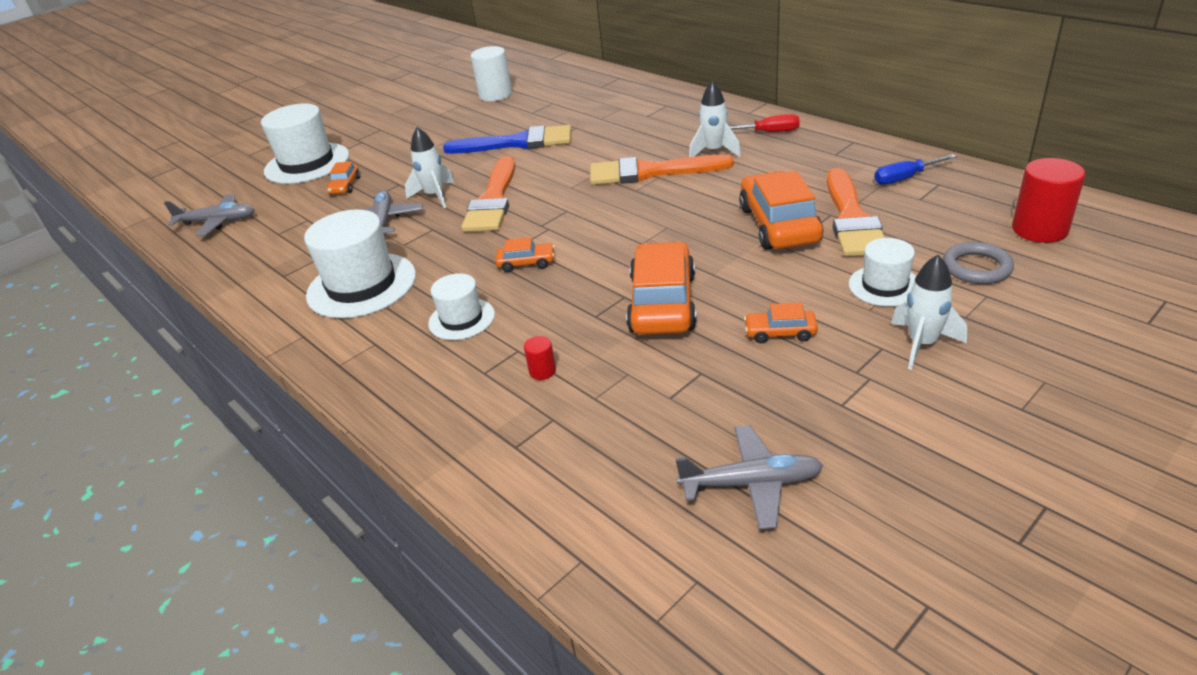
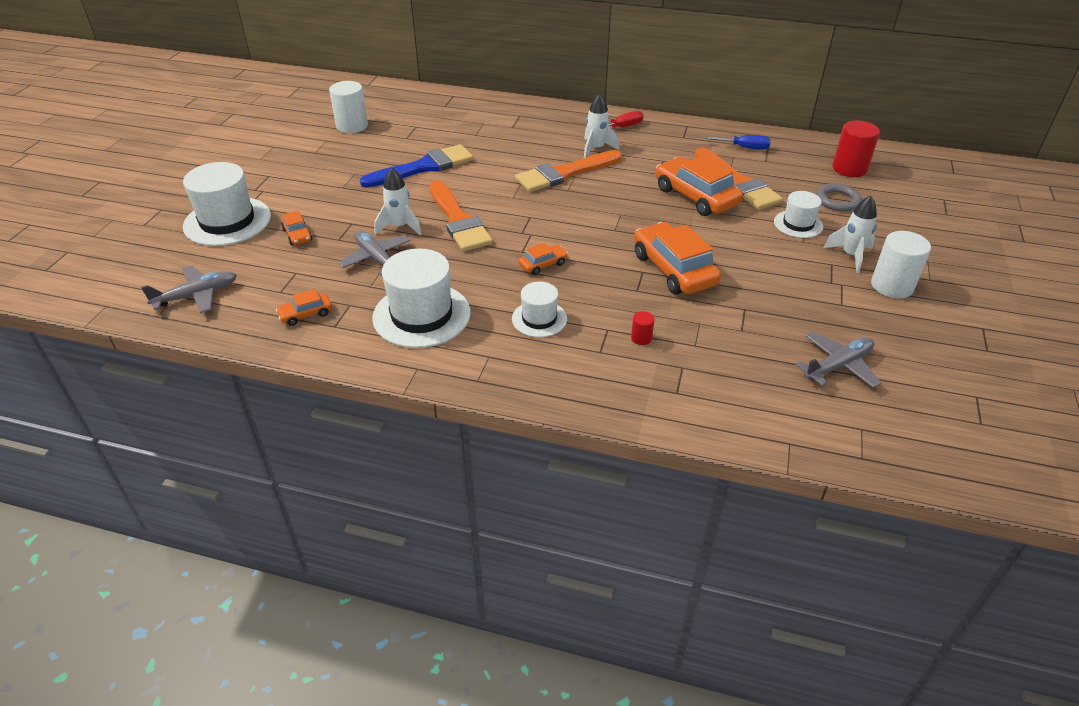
camera: 35 degrees left, 5 degrees up
(780, 333) = (767, 270): orange car -> orange car (306, 314)
(905, 178) = (744, 147): blue screwdriver -> blue screwdriver turned 120 degrees counterclockwise
(946, 401) = (892, 286): none -> white cylinder

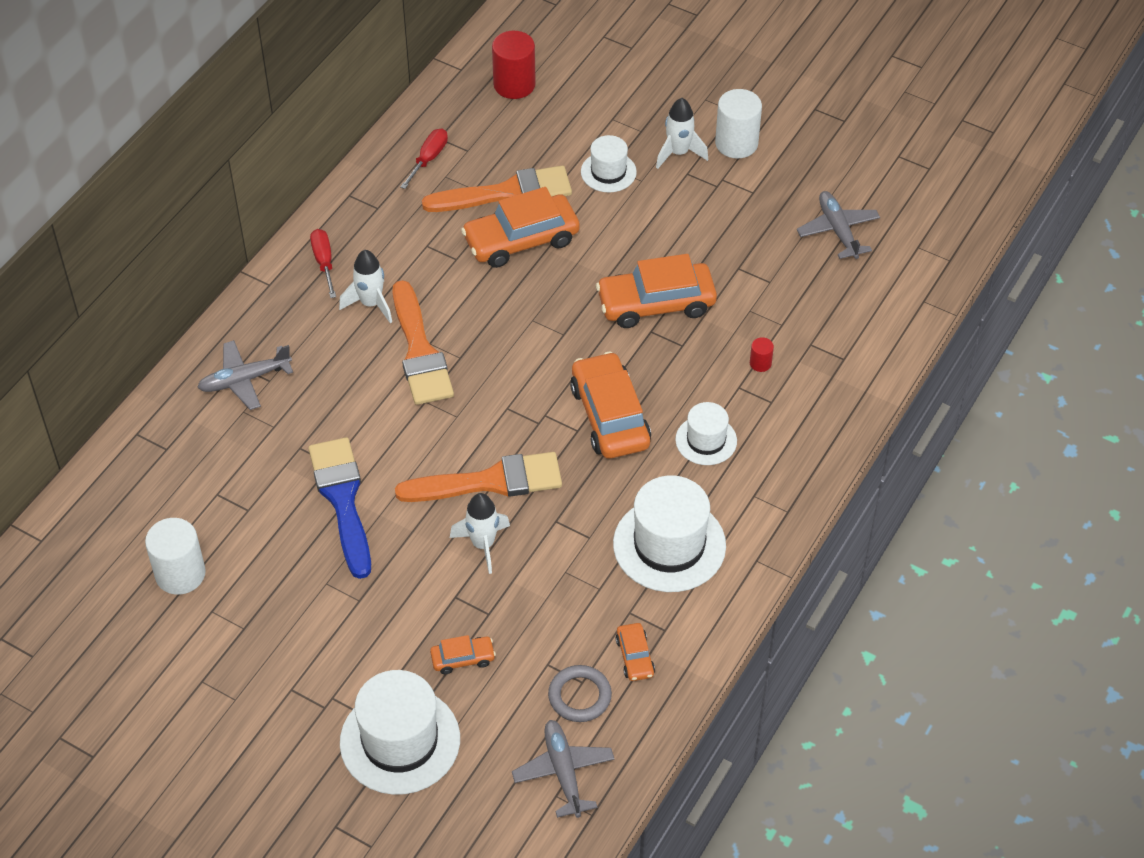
camera: 75 degrees left, 10 degrees up
(376, 258) = (545, 576): grey plane -> grey plane (244, 380)
(543, 264) = (610, 416): orange car -> orange car, size x2.08
(744, 147) = (428, 159): blue screwdriver -> red screwdriver
(837, 201) = (575, 122): grey ring -> grey ring (579, 696)

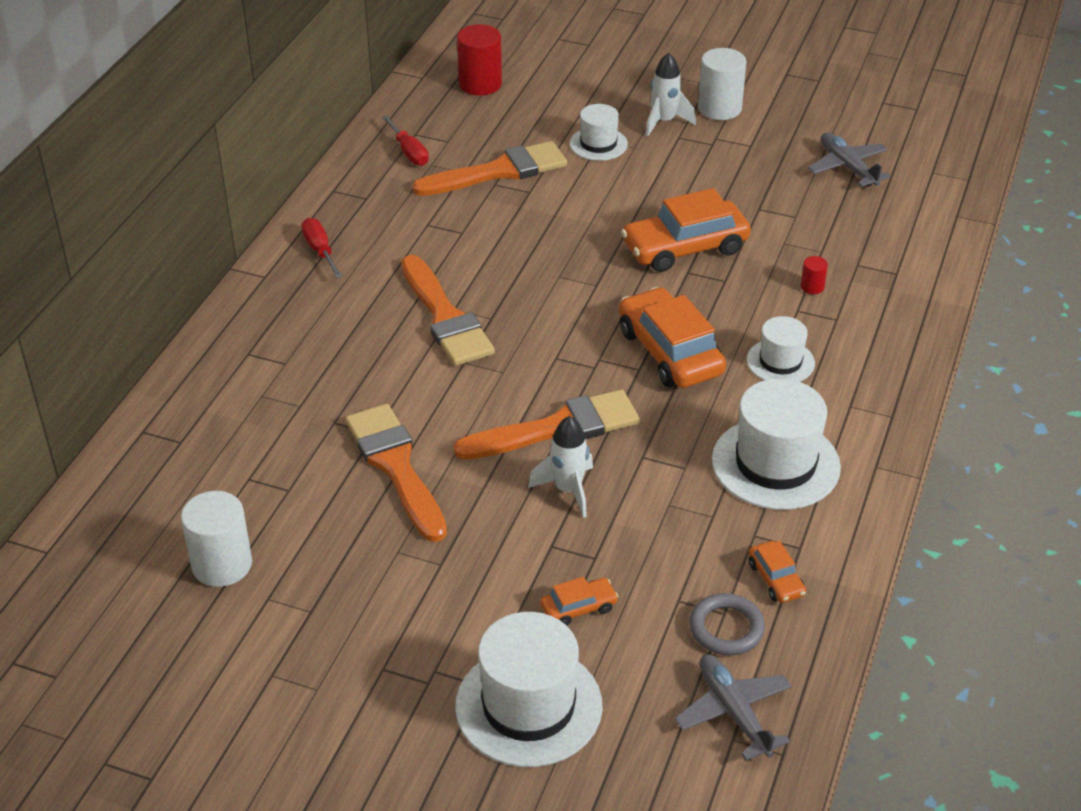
camera: 10 degrees left, 10 degrees down
(244, 380) = (256, 366): grey plane -> none
(342, 500) = (396, 466): blue brush -> orange brush
(371, 304) = (380, 281): white rocket -> none
(428, 159) = (409, 152): red screwdriver -> red screwdriver turned 135 degrees clockwise
(521, 240) = (526, 209): orange car -> none

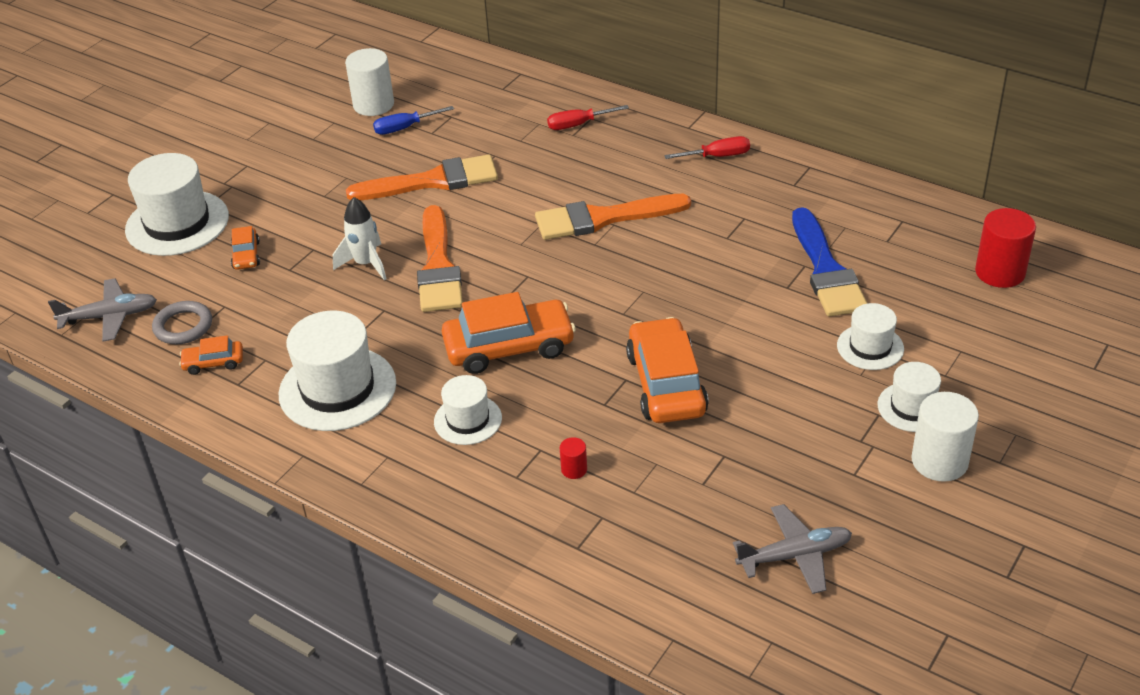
camera: 105 degrees right, 0 degrees up
(279, 518) = (405, 128): none -> blue screwdriver
(409, 152) = (869, 214): red screwdriver -> red screwdriver (578, 124)
(499, 171) = (826, 270): orange brush -> blue brush
(664, 122) = (912, 407): white rocket -> white hat

